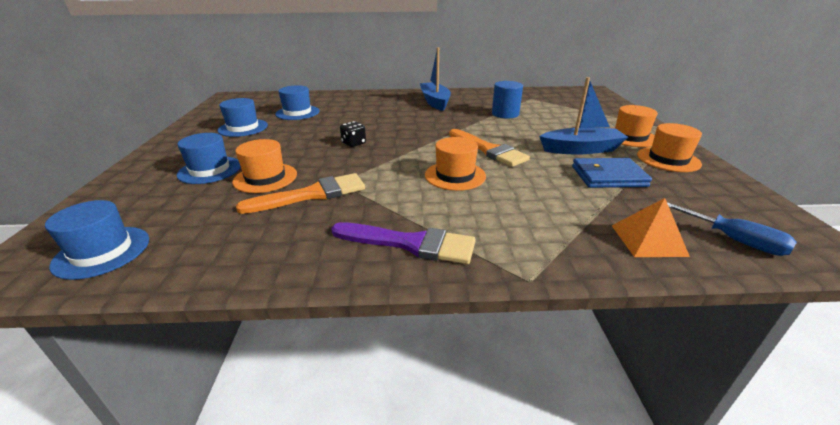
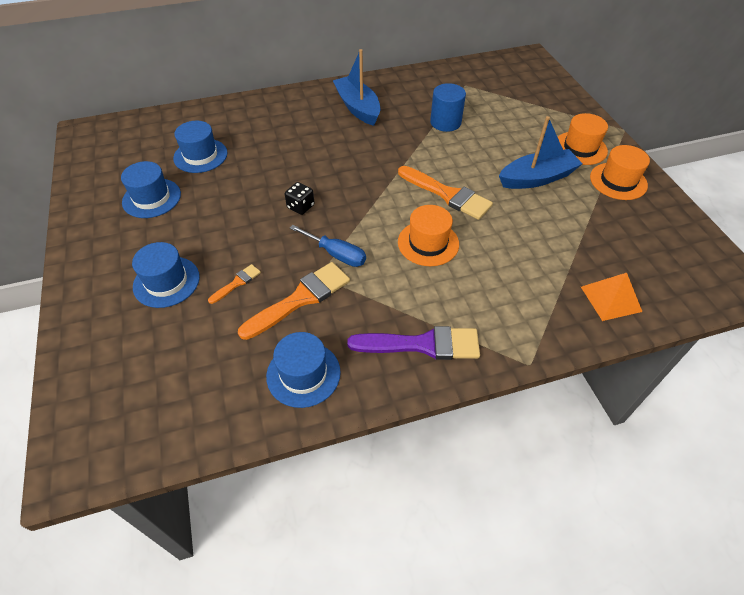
camera: 15 degrees left, 20 degrees up
(102, 252) = (146, 416): blue hat -> blue hat (303, 374)
(265, 178) = (237, 283): orange hat -> orange brush
(608, 176) = (568, 218): blue wallet -> none
(734, 240) = (674, 285): blue screwdriver -> blue screwdriver (336, 254)

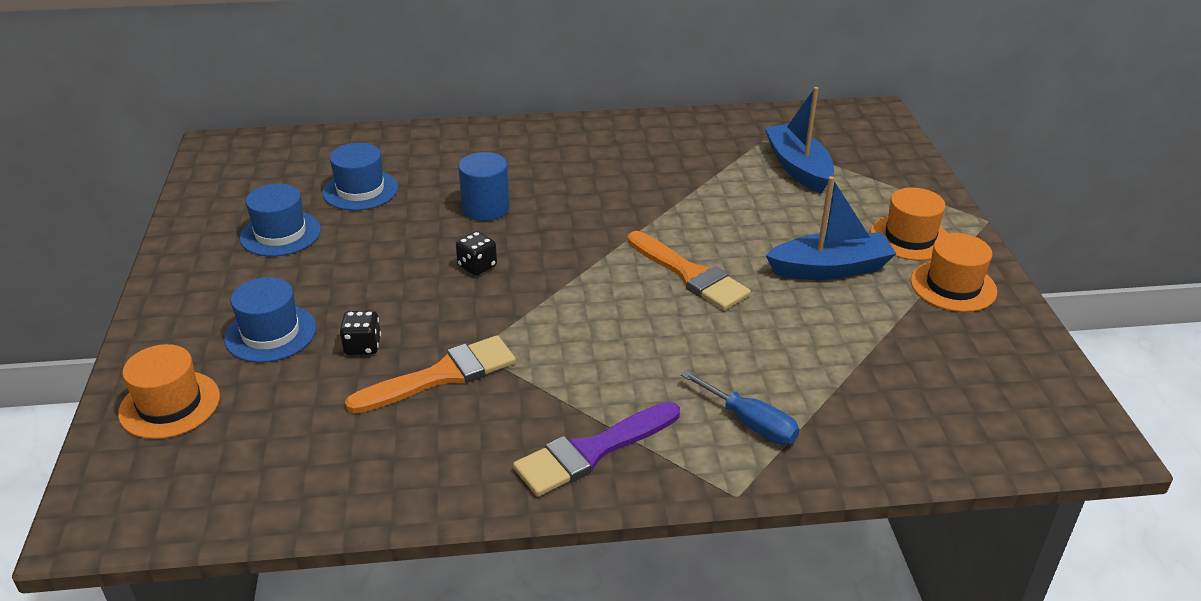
camera: 10 degrees right, 15 degrees down
(237, 283) = (362, 346): orange brush -> black dice
(303, 374) = (417, 463): blue hat -> none
(336, 254) = (508, 329): blue screwdriver -> blue screwdriver (750, 423)
(358, 108) = (597, 153): blue boat -> blue boat (798, 168)
(422, 344) = (592, 451): purple brush -> purple brush turned 135 degrees clockwise
(428, 243) = (641, 331): orange hat -> orange hat (170, 405)
(445, 122) = (718, 184): blue cylinder -> blue cylinder (485, 208)
(611, 299) = (886, 432): orange pyramid -> none

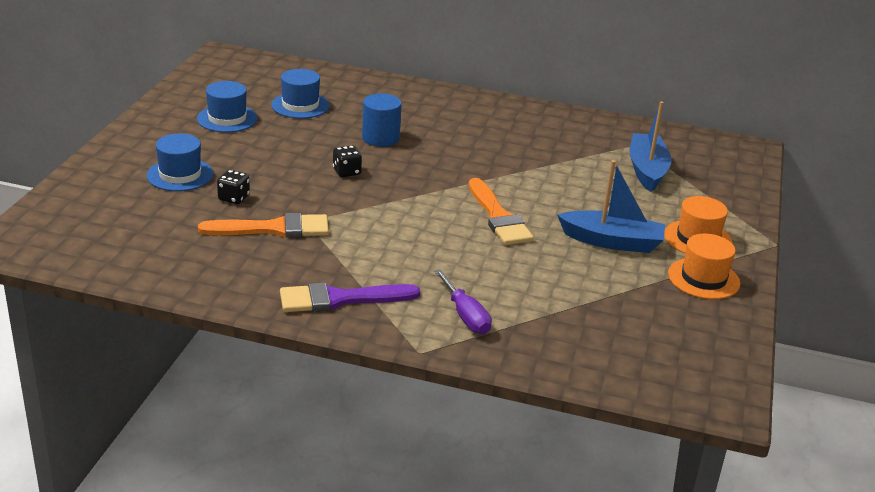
camera: 20 degrees right, 5 degrees down
(170, 405) = (91, 197): orange hat -> none
(750, 423) = (465, 316): blue screwdriver -> purple screwdriver

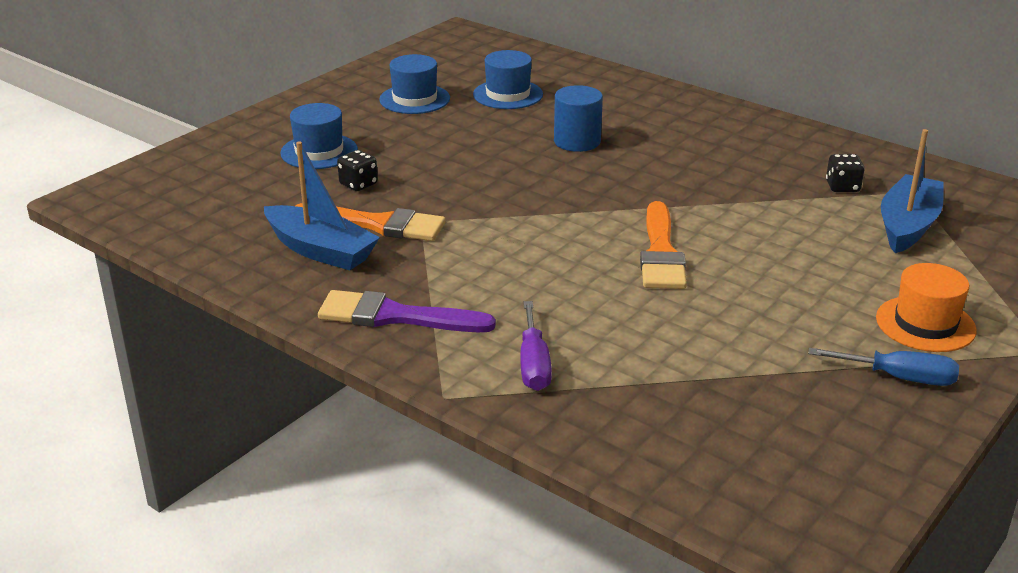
camera: 25 degrees right, 0 degrees up
(346, 172) = (508, 174): black dice -> black dice (842, 187)
(612, 241) = (796, 307): blue boat -> blue boat (320, 250)
(703, 278) = (899, 378): orange hat -> blue screwdriver

